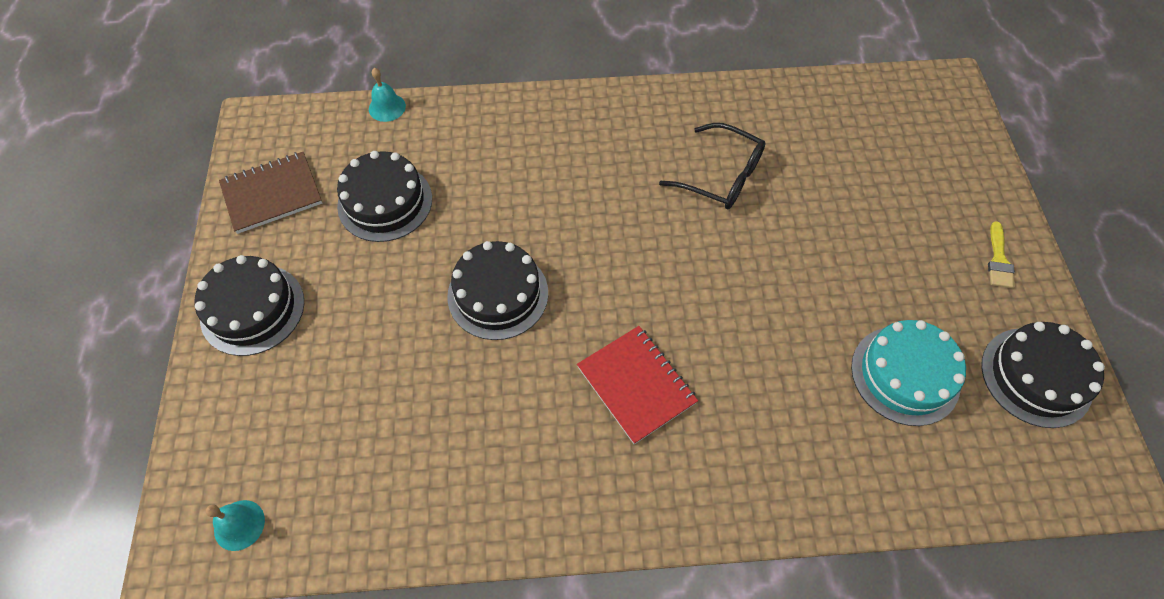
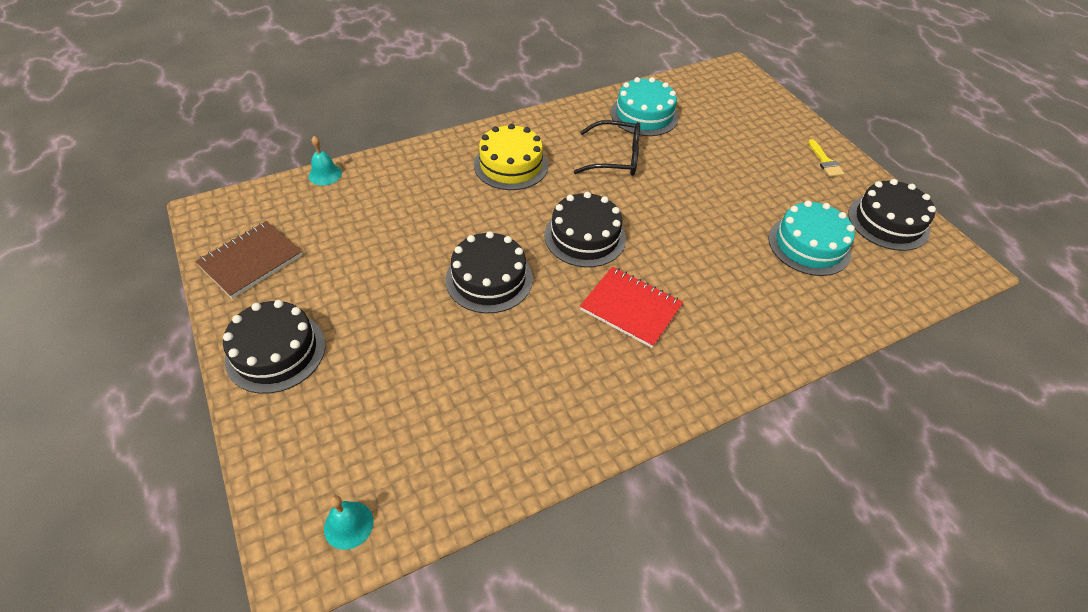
camera: 25 degrees left, 10 degrees down
(385, 202) = (358, 240): black cake -> black cake (585, 237)
(592, 151) = (511, 165): none -> yellow cake
(789, 124) = (644, 115): none -> turquoise cake

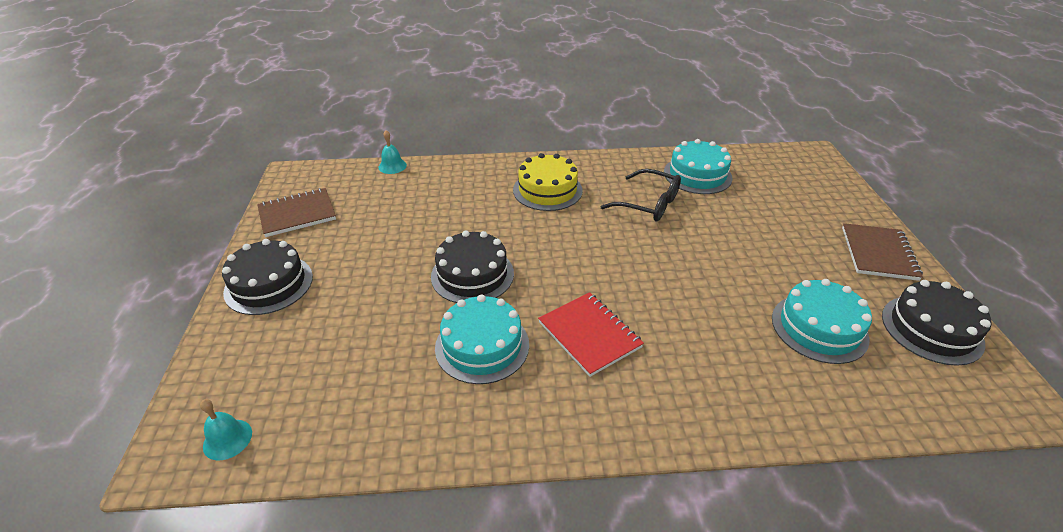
camera: 25 degrees right, 10 degrees down
(541, 349) = (482, 346): none -> turquoise cake
(585, 237) = (580, 262): black cake -> none
(825, 161) = (878, 253): yellow brush -> brown notebook

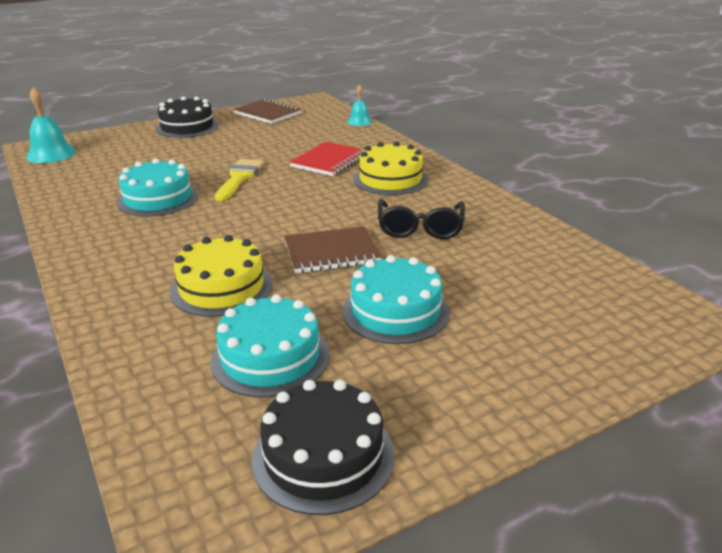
camera: 65 degrees right, 10 degrees down
(227, 439) = (51, 154): turquoise bell -> turquoise bell, size x1.61
(472, 275) = (239, 178): black cake -> yellow brush
(589, 335) = (190, 234): red notebook -> red notebook (329, 161)
(697, 175) = (517, 246): turquoise cake -> turquoise cake (395, 311)
(705, 333) = (221, 287): none -> yellow cake
(878, 253) = (475, 401): brown notebook -> brown notebook (331, 252)

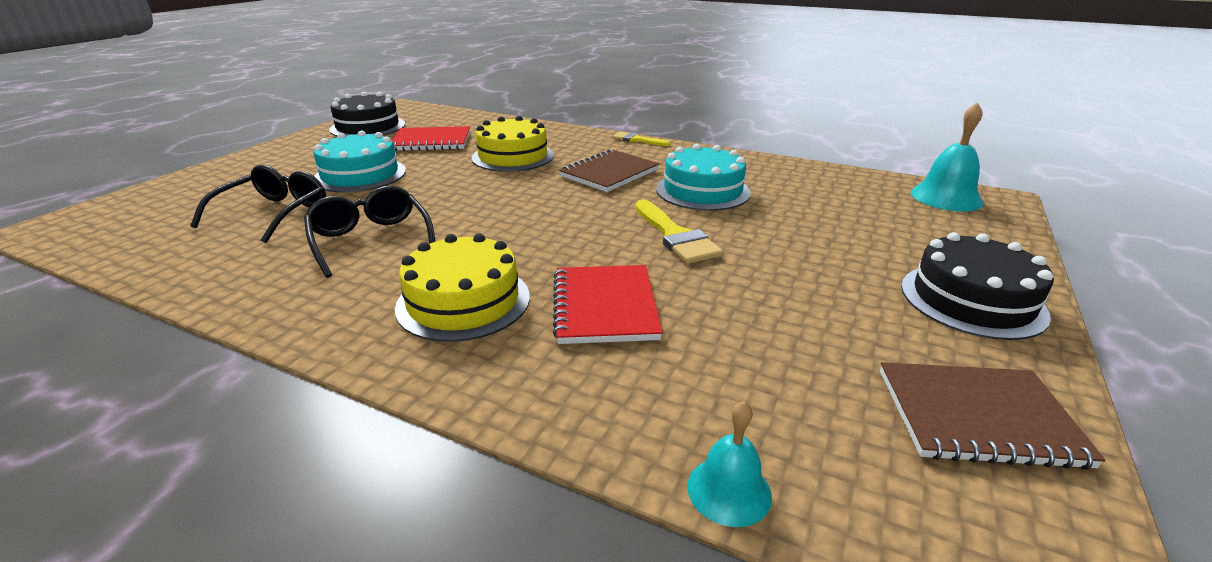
camera: 145 degrees right, 0 degrees up
(70, 270) = (637, 140): none -> yellow brush
(270, 357) = (431, 141): turquoise cake -> red notebook
(331, 252) = (452, 194): brown notebook -> brown notebook (609, 173)
(490, 278) = (274, 213): none -> black glasses

